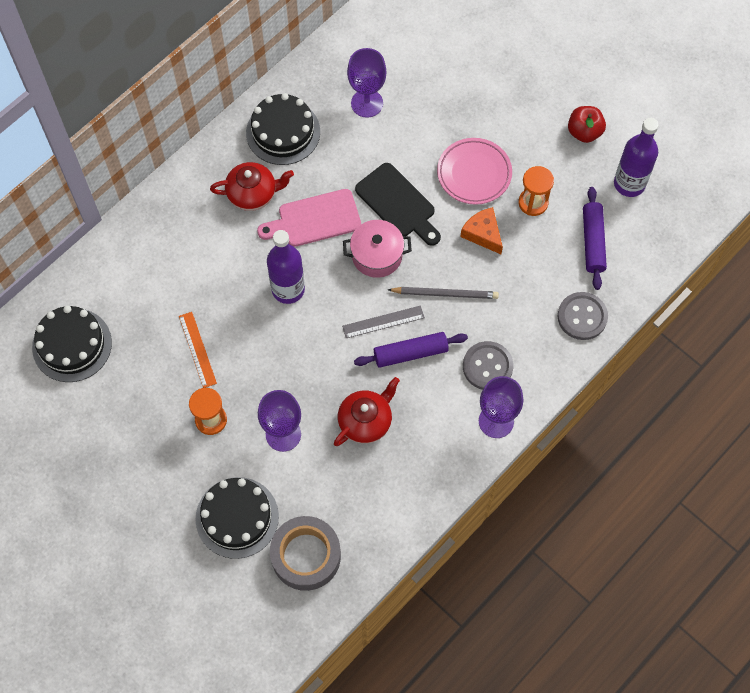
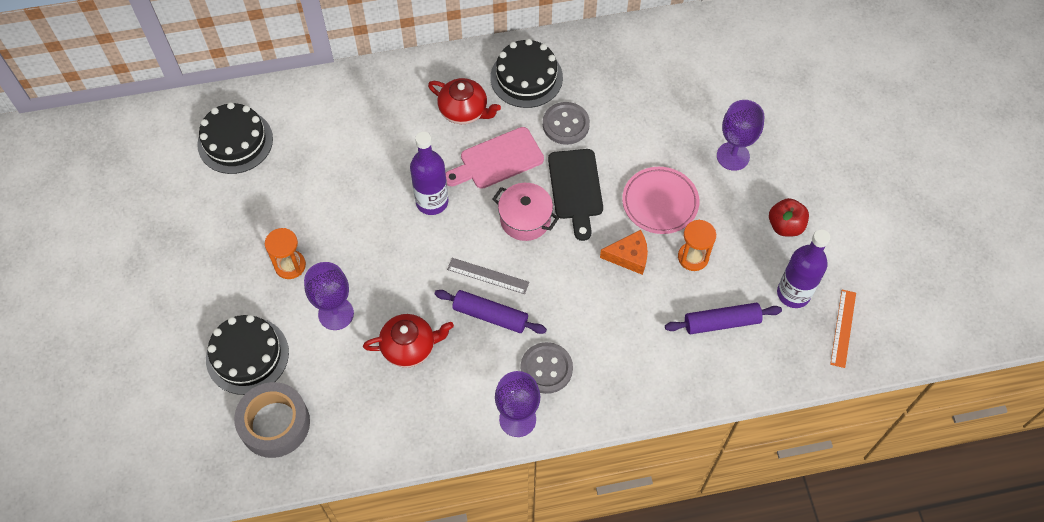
camera: 35 degrees right, 5 degrees down
(197, 349) = (324, 204): orange ruler -> orange ruler (843, 328)
(315, 219) = (497, 160): pink cutting board -> pink cutting board turned 45 degrees counterclockwise
(367, 103) = (613, 94): purple goblet -> purple goblet (733, 156)
(445, 294) = (558, 285): grey pencil -> none
(483, 234) = (629, 256): orange cheese -> orange cheese turned 90 degrees clockwise
(582, 317) = (662, 380): grey button -> grey button (566, 124)
(593, 242) = (721, 322): purple rolling pin -> purple rolling pin turned 45 degrees clockwise

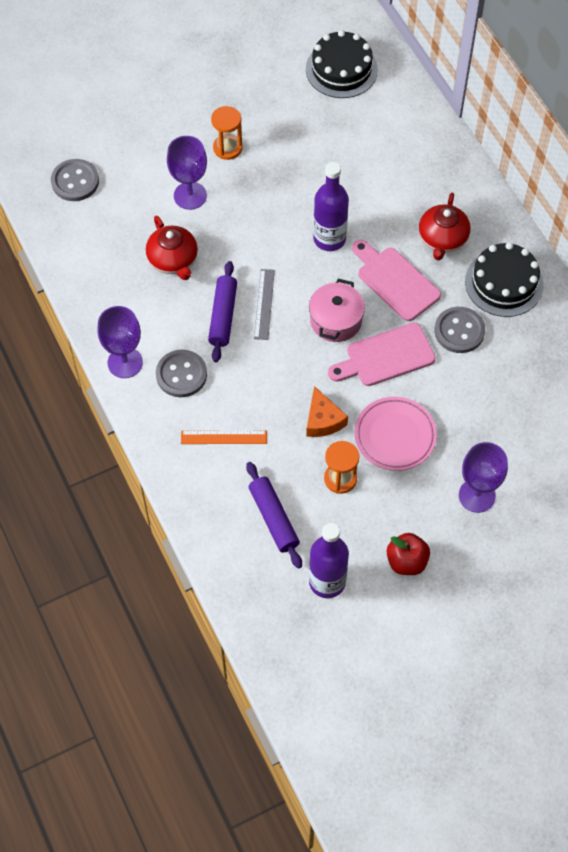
camera: 75 degrees right, 0 degrees up
(247, 355) = (132, 143): black cake -> none
(274, 423) = (75, 181): grey tape -> grey button
(576, 188) = (386, 356): black cutting board -> pink cutting board
(843, 328) = (301, 637): orange ruler -> orange ruler (223, 437)

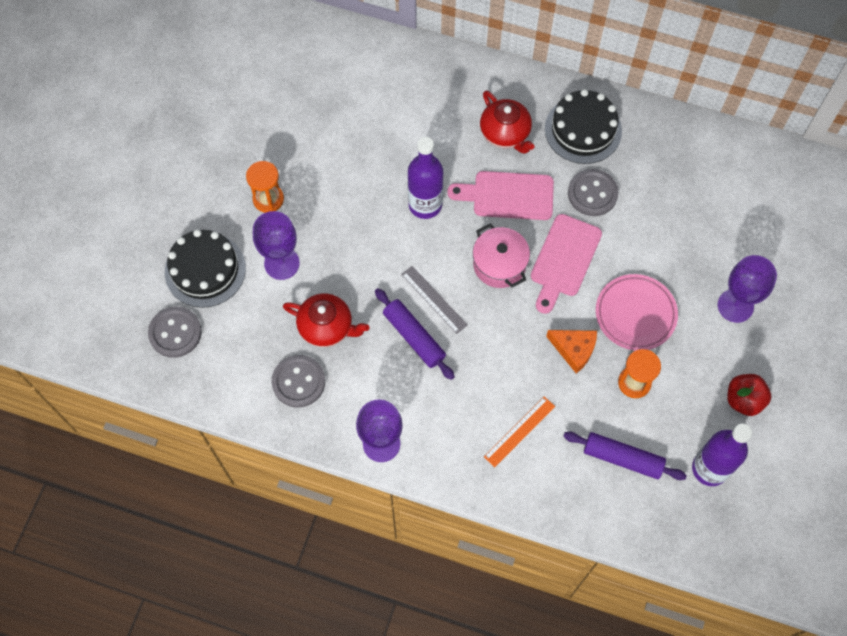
camera: 45 degrees left, 5 degrees up
(181, 374) = (434, 412): grey button -> grey button (298, 382)
(341, 69) = (287, 62): black cake -> black cake (205, 270)

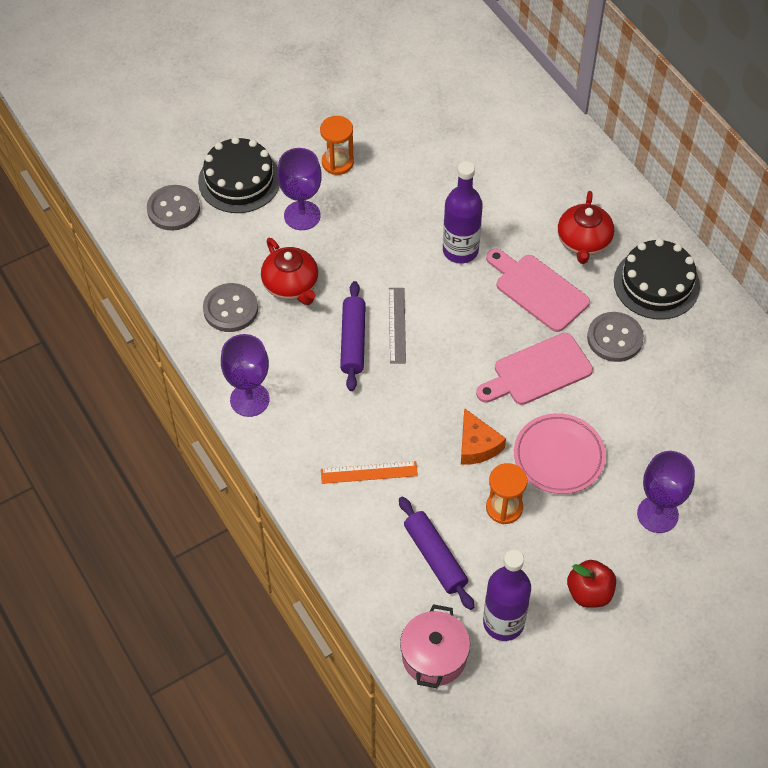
camera: 40 degrees right, 10 degrees down
(499, 264) = (478, 337): pink pot -> pink pot (434, 656)

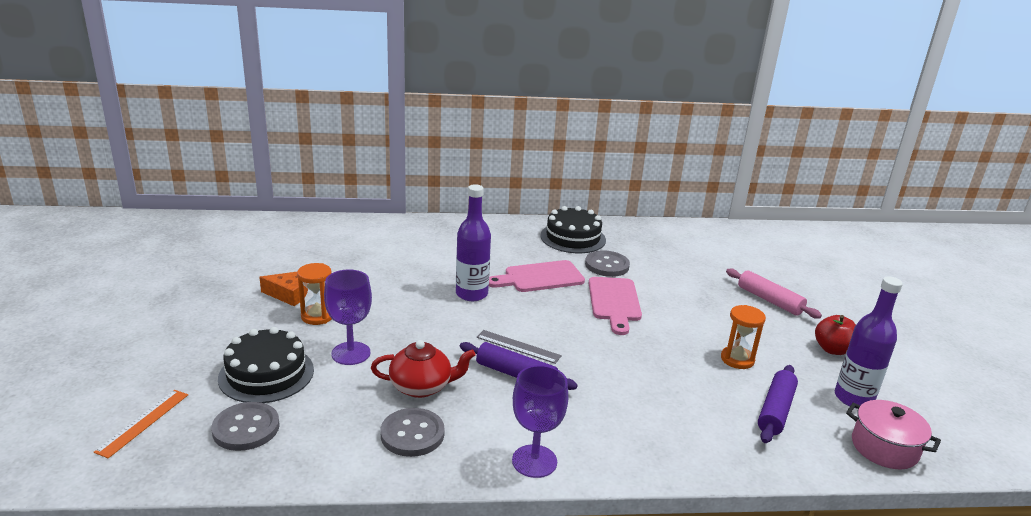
camera: 65 degrees left, 30 degrees down
(369, 473) = (667, 416): orange ruler -> orange ruler (143, 422)
(435, 557) = (775, 410): purple rolling pin -> purple rolling pin turned 60 degrees counterclockwise
(477, 445) = (668, 351): orange cheese -> orange cheese (289, 294)
(558, 456) = (699, 320): pink plate -> none
(583, 242) = (513, 248): red teapot -> none
(657, 514) = (769, 300): purple goblet -> pink rolling pin

